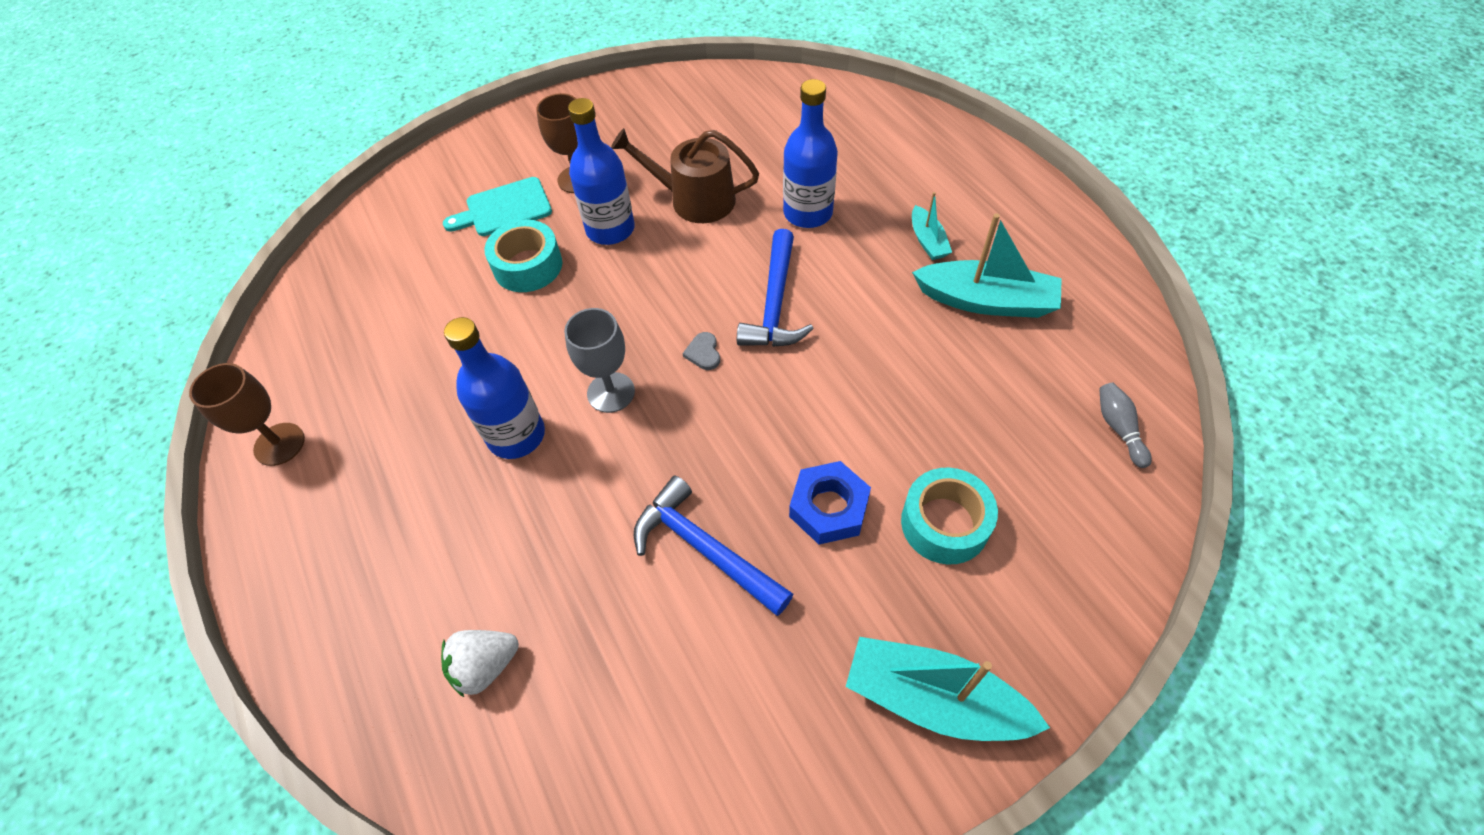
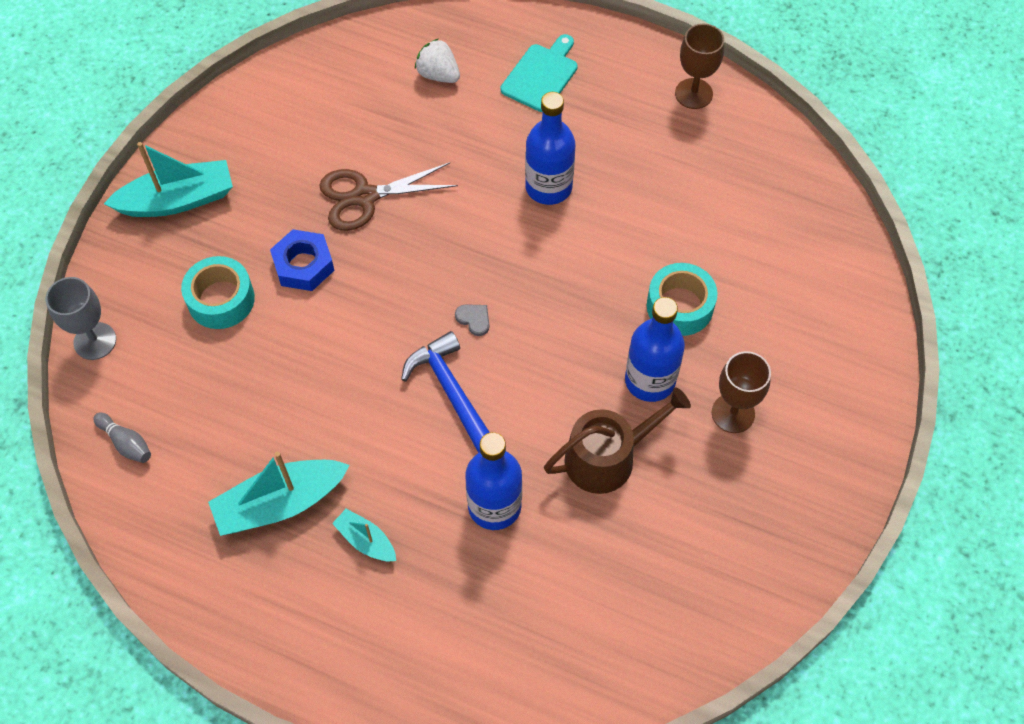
camera: 140 degrees right, 5 degrees up
(485, 666) = (438, 74): white strawberry -> white strawberry turned 75 degrees counterclockwise
(504, 209) = (760, 344): turquoise cutting board -> turquoise cutting board (541, 75)
(611, 392) = (514, 251): grey goblet -> grey goblet (95, 341)
(705, 548) = (365, 197): blue hammer -> brown scissors

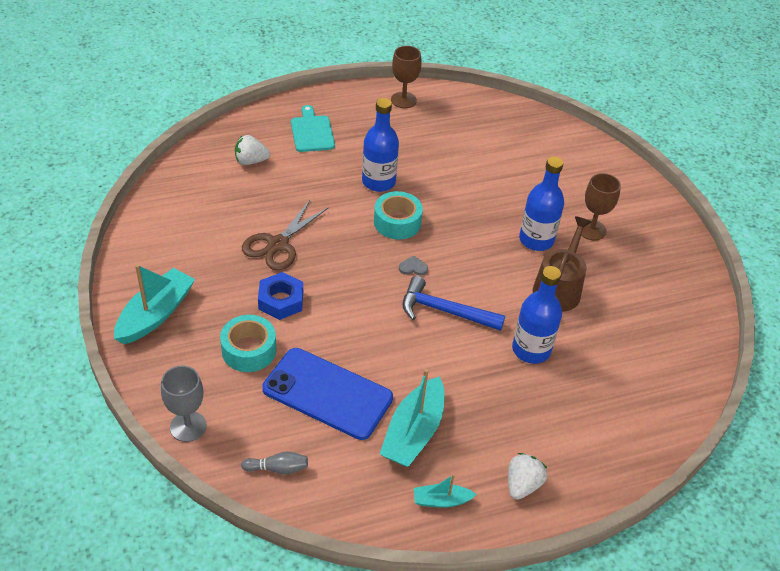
camera: 45 degrees left, 15 degrees down
(245, 400) = (327, 393): none -> blue phone
(323, 641) = (522, 485): none -> white strawberry
(366, 540) = (484, 416): turquoise boat -> turquoise boat (441, 500)
(679, 306) = (510, 198): turquoise tape -> turquoise tape (397, 222)

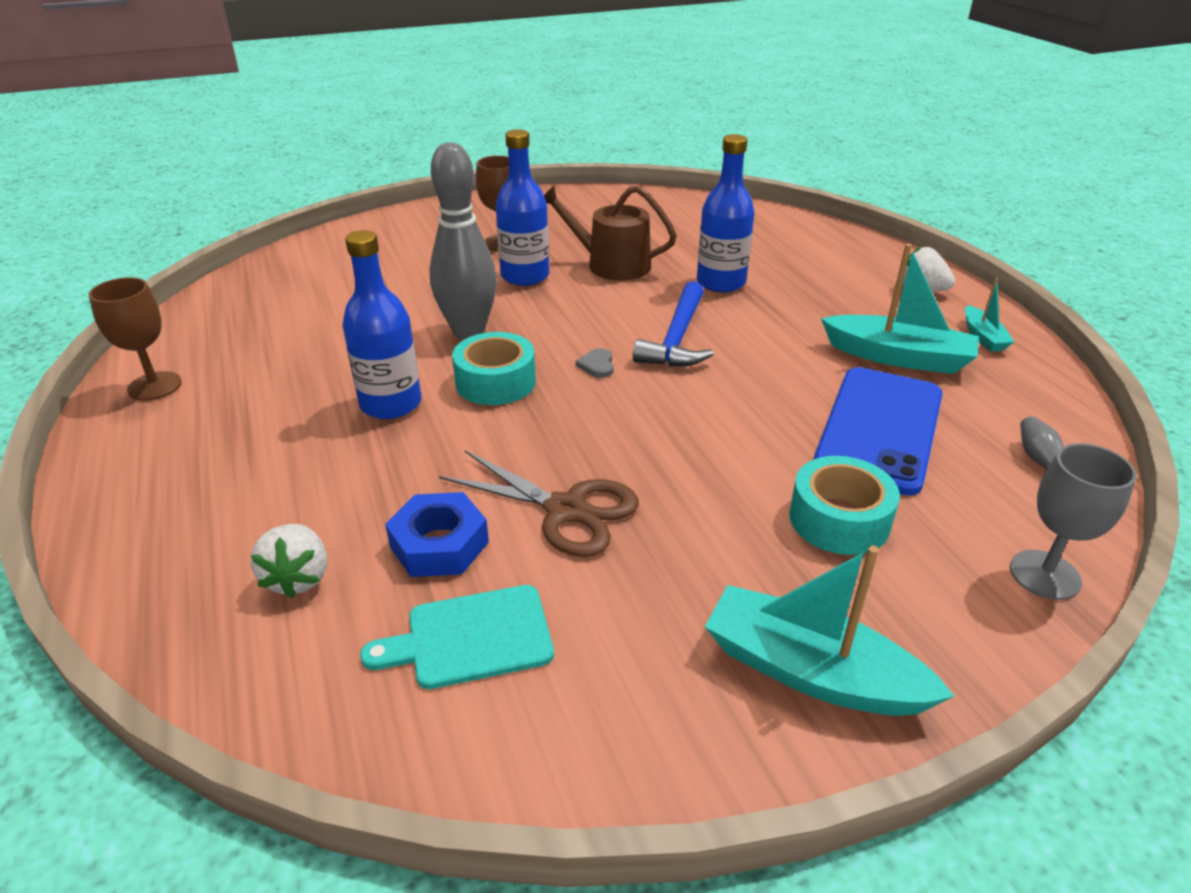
camera: 90 degrees left, 10 degrees down
(281, 300) = (709, 493): blue nut -> blue nut (439, 544)
(312, 132) = (217, 493): turquoise cutting board -> turquoise cutting board (471, 638)
(457, 211) = (468, 331): none -> grey bowling pin

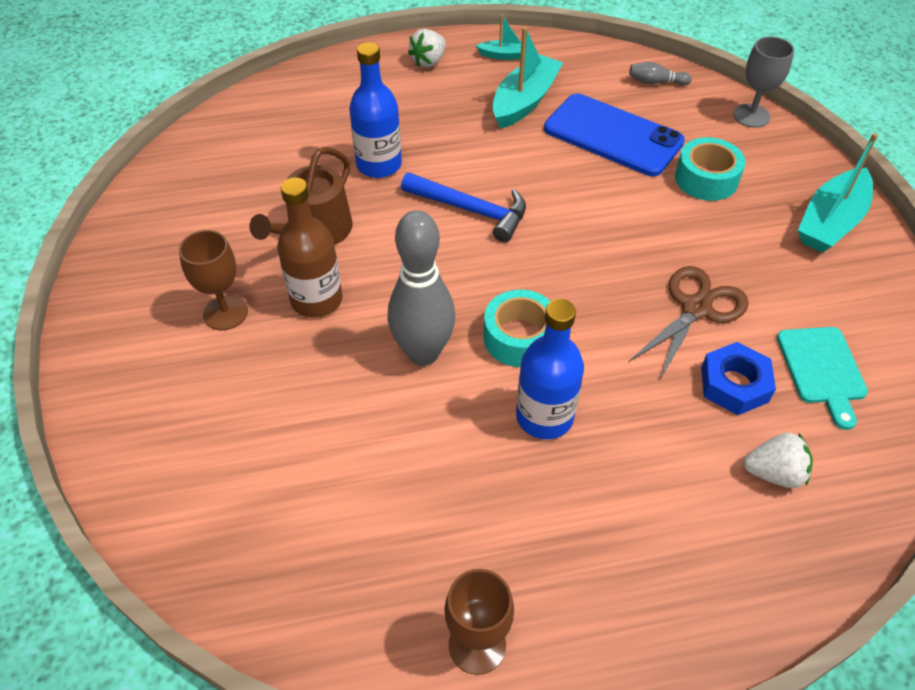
camera: 80 degrees left, 15 degrees up
(525, 276) = (316, 300): blue bottle -> brown bottle
(597, 365) = (504, 266): grey heart -> none

